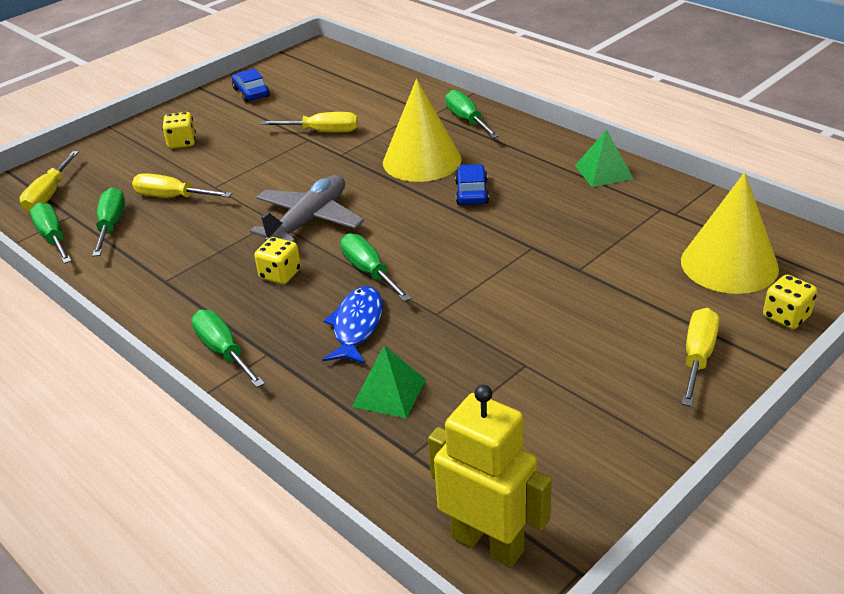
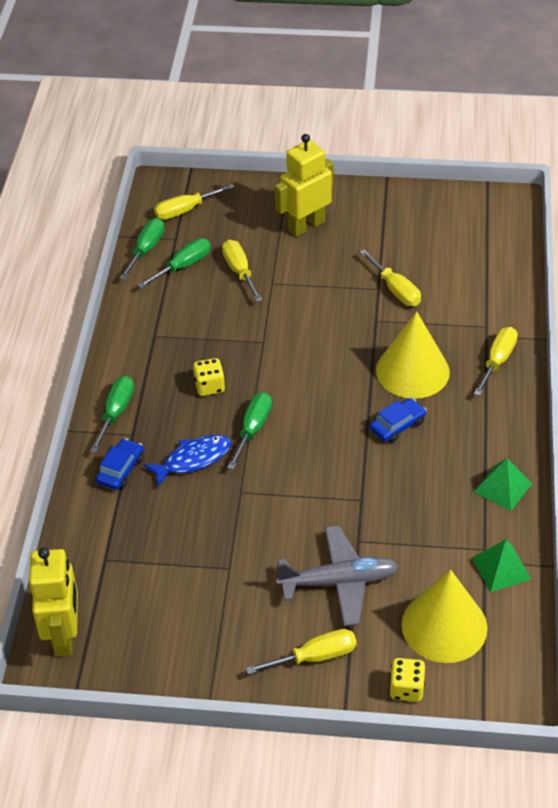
camera: 50 degrees right, 10 degrees up
(182, 143) = (306, 226): yellow dice -> yellow robot
(251, 93) = (408, 211): blue car -> blue car (121, 470)
(309, 220) = (280, 360): grey plane -> grey plane (339, 582)
(389, 392) = (146, 515): green pyramid -> green pyramid (501, 568)
(467, 120) = (497, 361): green screwdriver -> yellow screwdriver

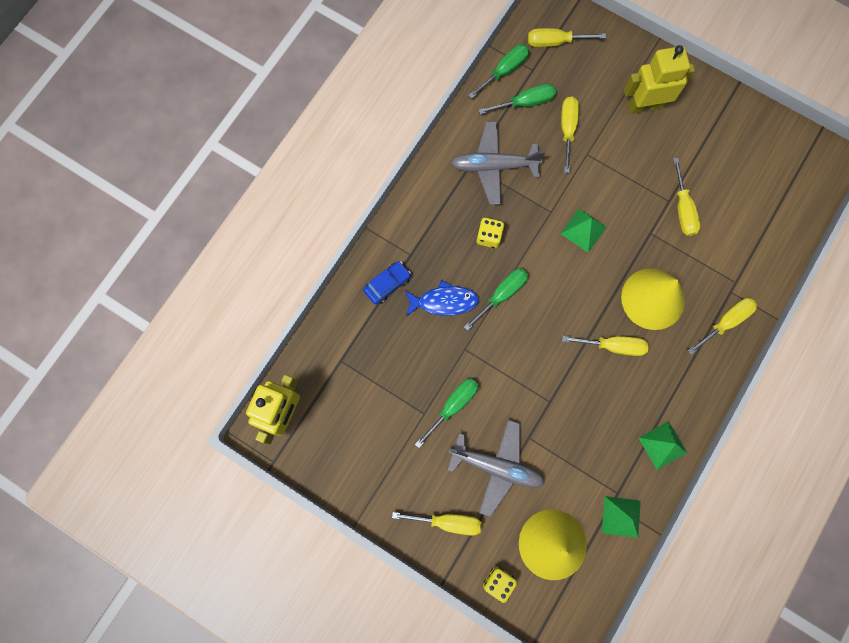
camera: 25 degrees right, 30 degrees up
(116, 412) = (408, 228): green screwdriver -> green screwdriver (453, 406)
(180, 328) = (494, 166): none -> grey plane
(306, 343) = (583, 230): none -> green pyramid
(397, 425) = (613, 346): blue car -> yellow screwdriver

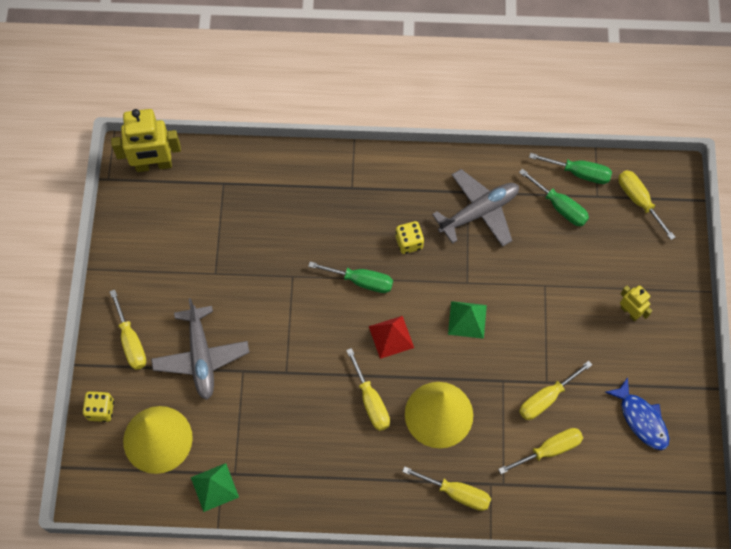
camera: 60 degrees right, 10 degrees down
(387, 284) = (313, 183): blue car -> none
(444, 301) = (325, 237): blue fish -> blue fish (641, 419)
(453, 406) = (235, 293): green screwdriver -> none
(494, 166) = (479, 212): grey plane -> grey plane turned 90 degrees clockwise
(565, 298) = (391, 337): none -> red pyramid
(567, 129) = (558, 256): yellow screwdriver -> yellow screwdriver (549, 450)
(644, 105) = (630, 312): yellow robot -> yellow robot, size x0.54
(662, 445) = (302, 492): green pyramid -> none

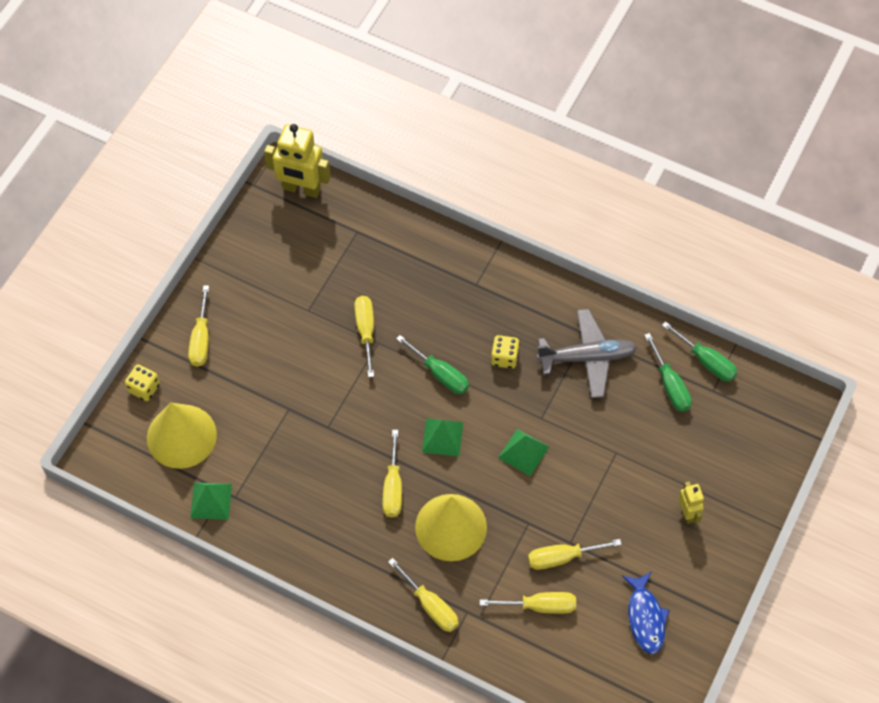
camera: 25 degrees right, 5 degrees down
(201, 357) = (257, 380): grey plane -> none
(391, 337) = (442, 437): red pyramid -> green pyramid
(639, 201) = (753, 412): yellow screwdriver -> yellow screwdriver (366, 331)

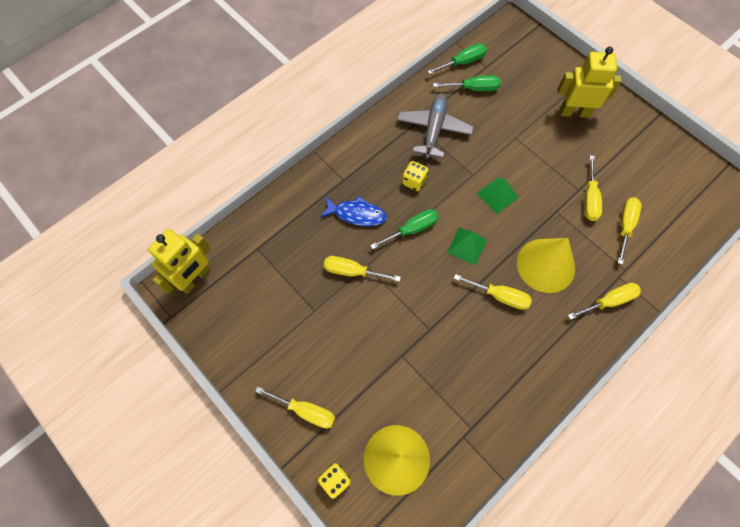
camera: 70 degrees left, 5 degrees up
(211, 500) = (469, 451): green pyramid -> none
(645, 617) = (647, 163): blue fish -> blue fish (356, 214)
(687, 513) = (574, 112): yellow robot -> yellow robot, size x1.86

